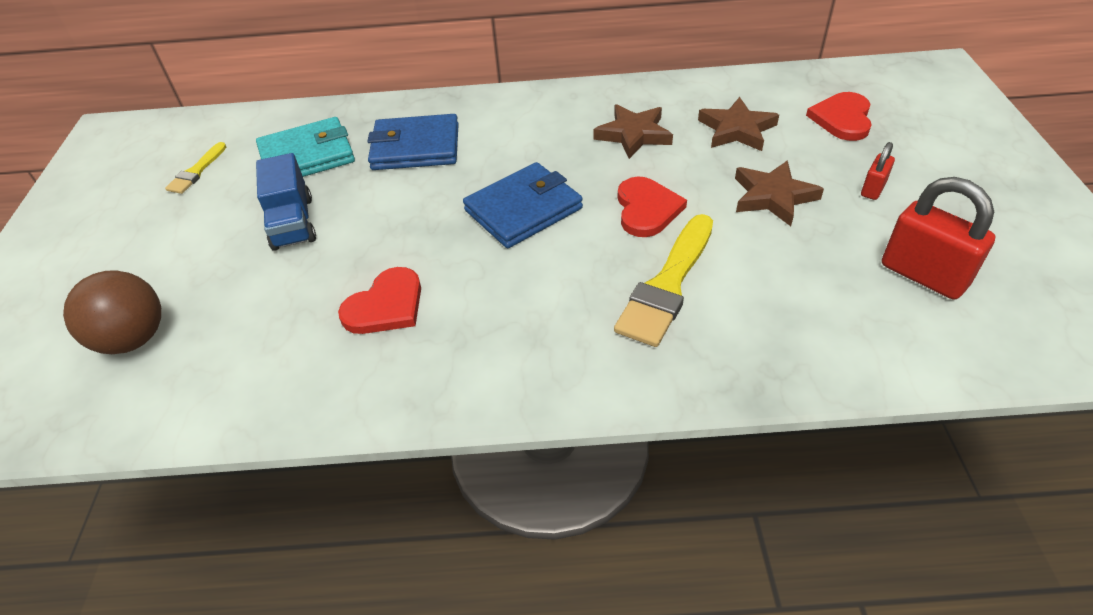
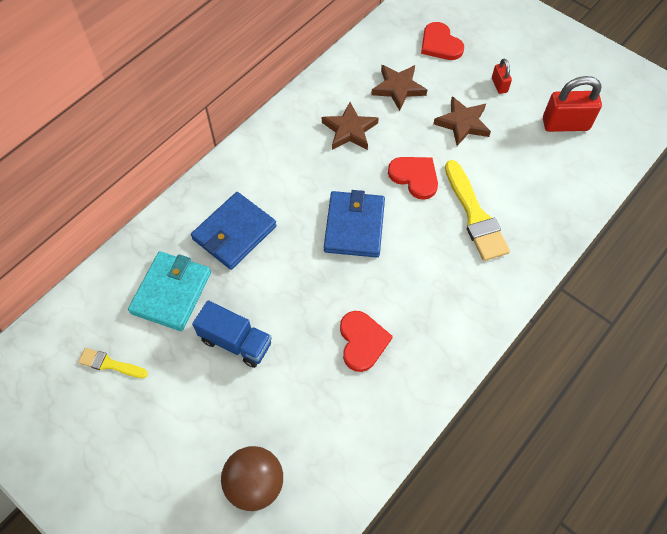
camera: 50 degrees left, 15 degrees up
(196, 171) = (110, 364): yellow brush -> yellow brush turned 135 degrees clockwise

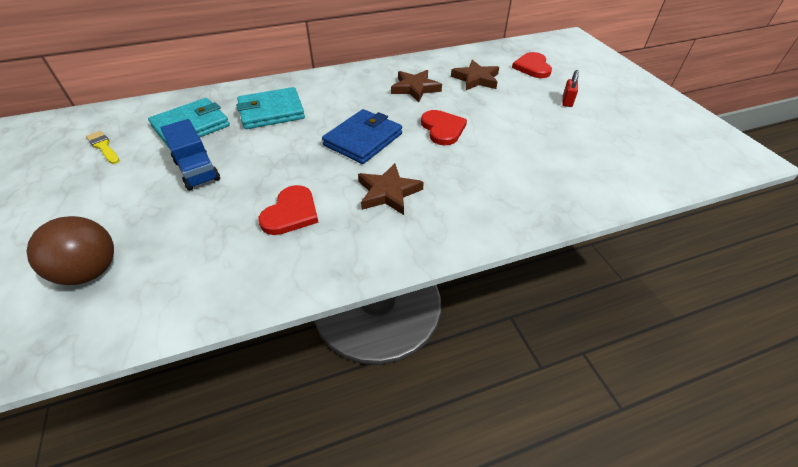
camera: 30 degrees right, 15 degrees down
(234, 232) = (271, 111): blue wallet -> turquoise wallet
(462, 123) = (514, 112): brown star -> brown star (388, 192)
(475, 215) = (475, 170): yellow brush -> none
(565, 124) = (616, 142): red padlock -> none

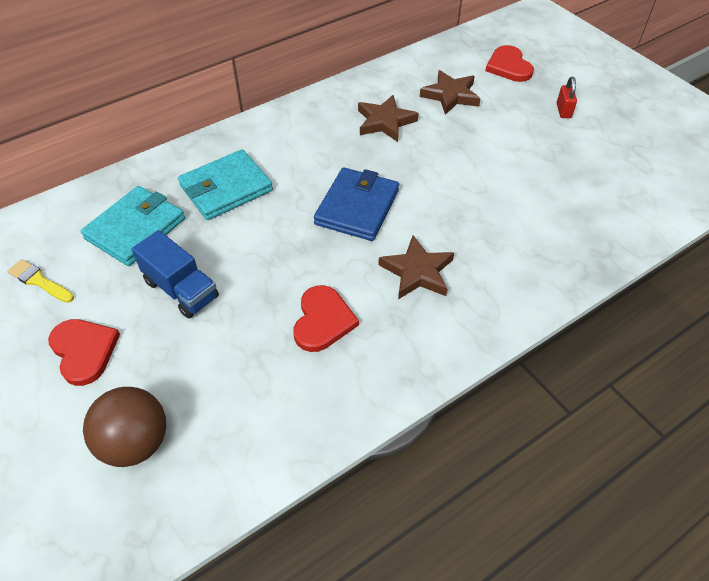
camera: 15 degrees left, 5 degrees up
(442, 129) = (441, 175): red heart -> red heart (84, 351)

